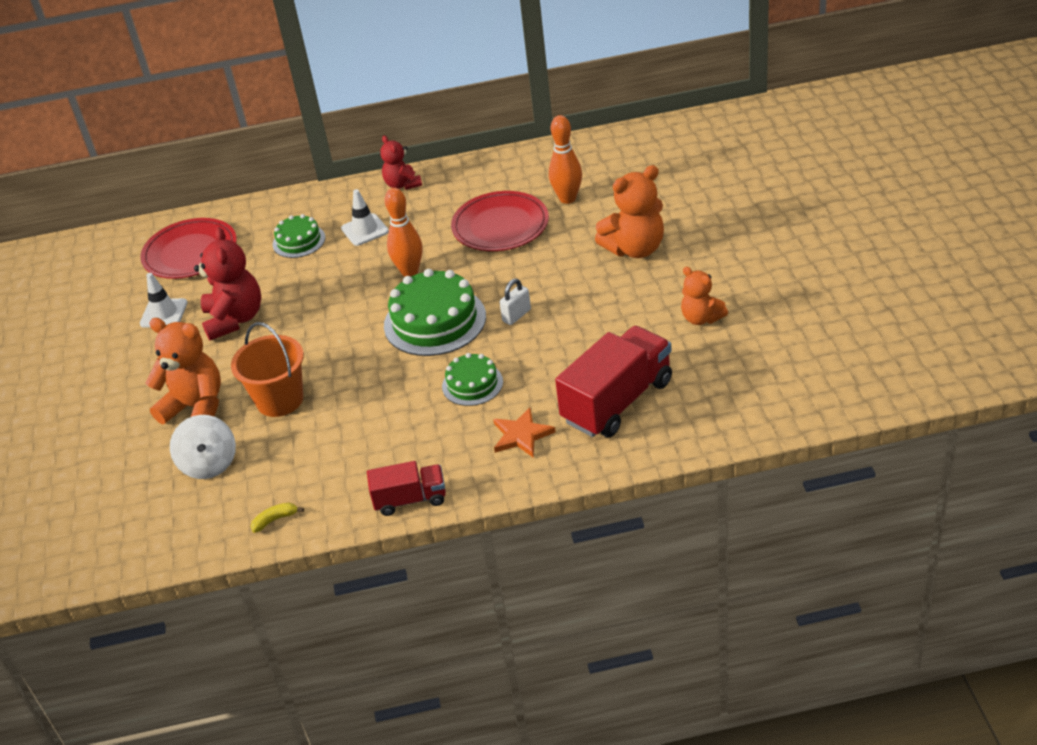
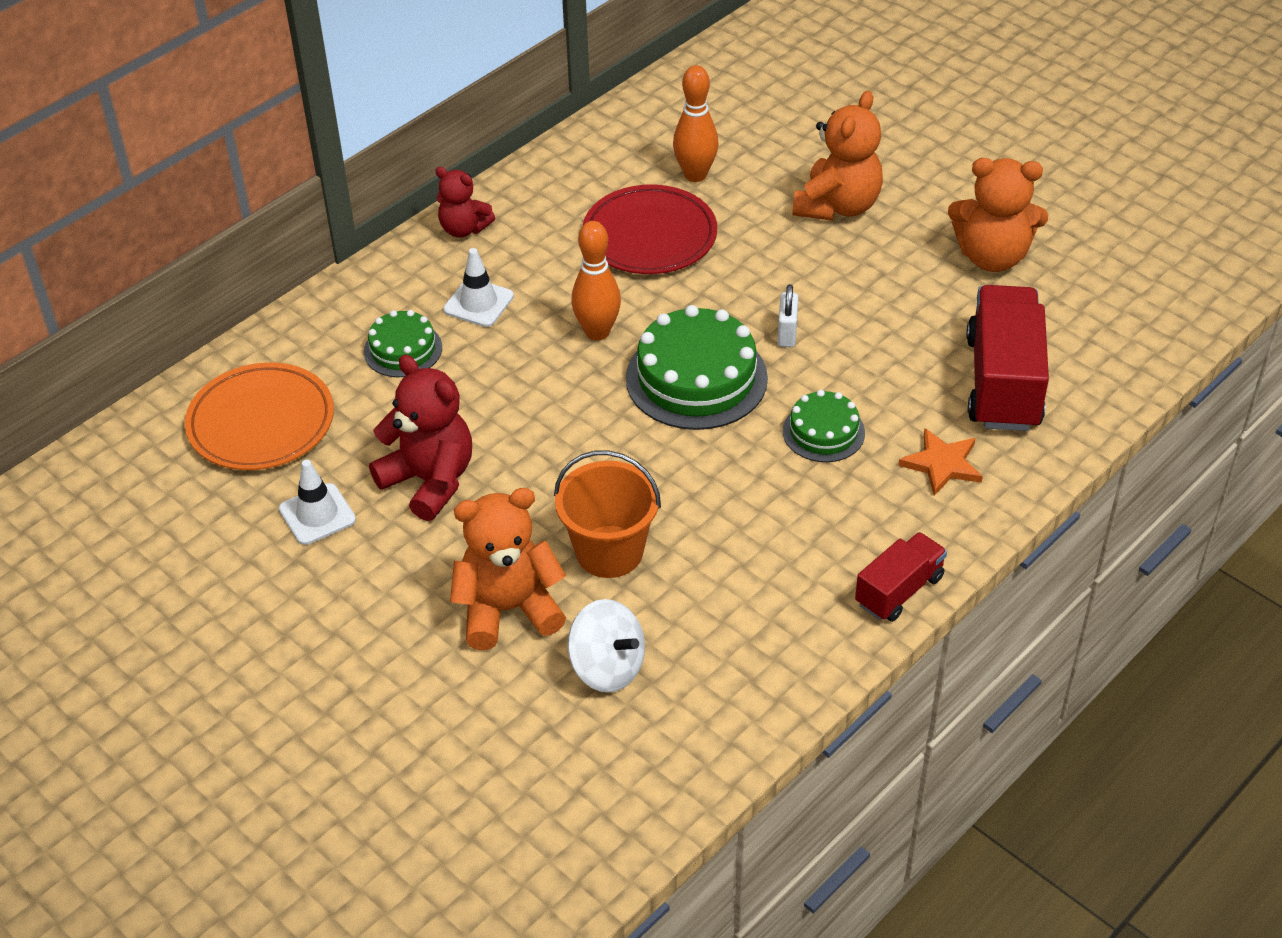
camera: 40 degrees left, 5 degrees up
(190, 253) = (261, 422): red plate -> orange plate
(275, 520) = (768, 690): yellow banana -> none
(701, 318) = (992, 257): orange teddy bear -> orange teddy bear, size x1.63

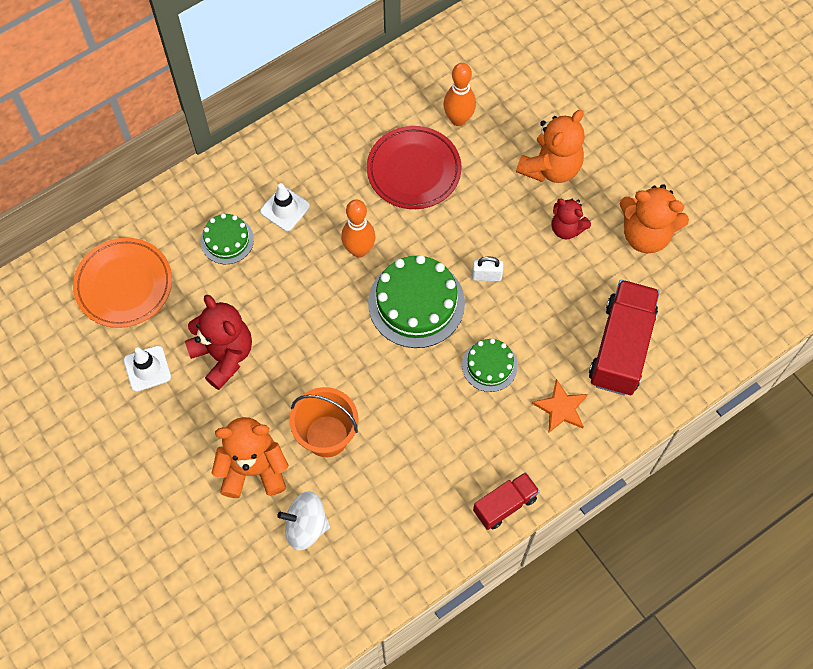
camera: 10 degrees right, 20 degrees up
(464, 229) = (288, 139): red teddy bear -> red teddy bear (566, 228)
(607, 667) = (306, 526): white spinning top -> white spinning top turned 135 degrees clockwise
(787, 333) = (486, 276): white padlock -> white padlock turned 75 degrees clockwise

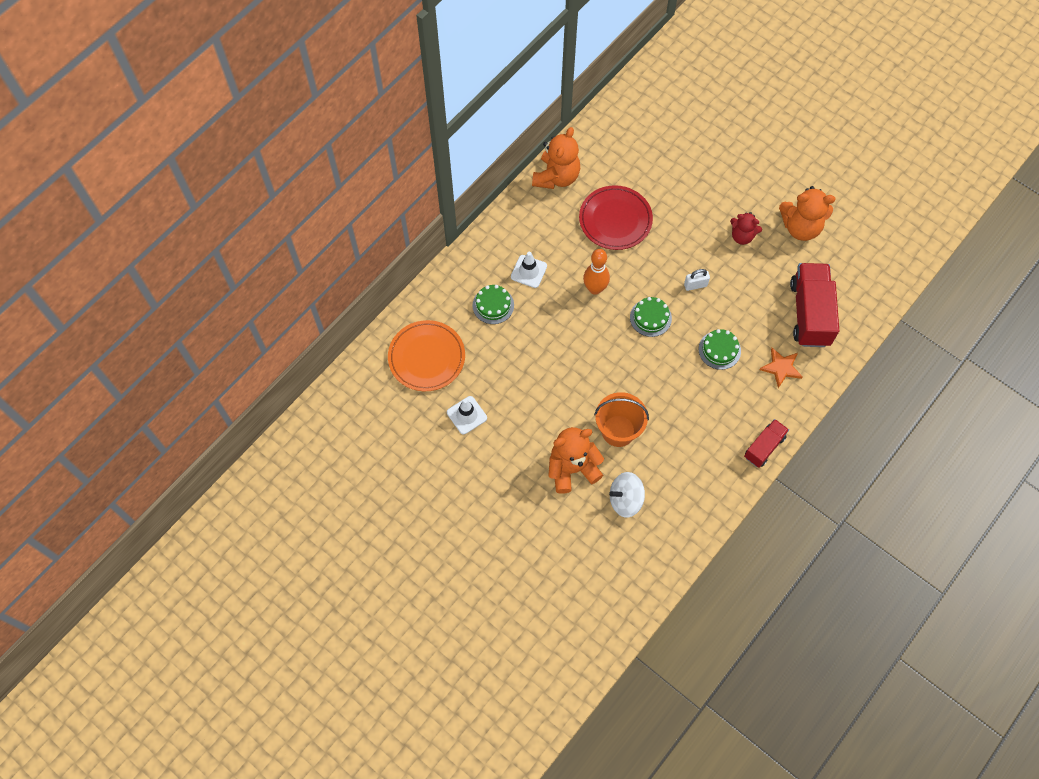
camera: 15 degrees left, 0 degrees up
(224, 355) = (521, 391): red teddy bear -> none
(416, 303) = (650, 317): green cake -> green cake, size x0.56
(458, 119) = (635, 174): orange bowling pin -> none
(550, 167) = (715, 194): orange teddy bear -> orange teddy bear (556, 177)

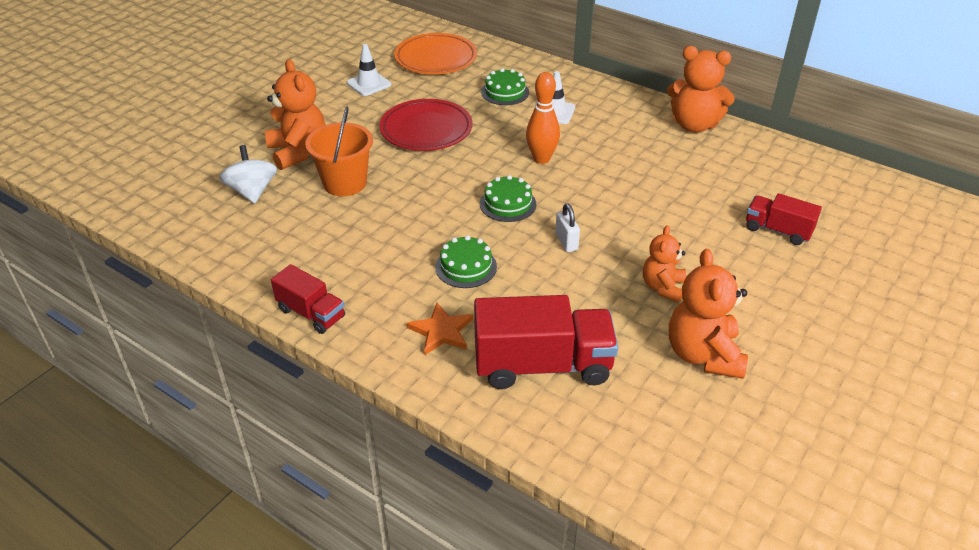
camera: 85 degrees right, 25 degrees down
(615, 220) = (648, 171): red plate -> red plate (426, 129)
(687, 157) = (778, 230): none -> red truck
(742, 236) = (662, 287): red teddy bear -> orange teddy bear

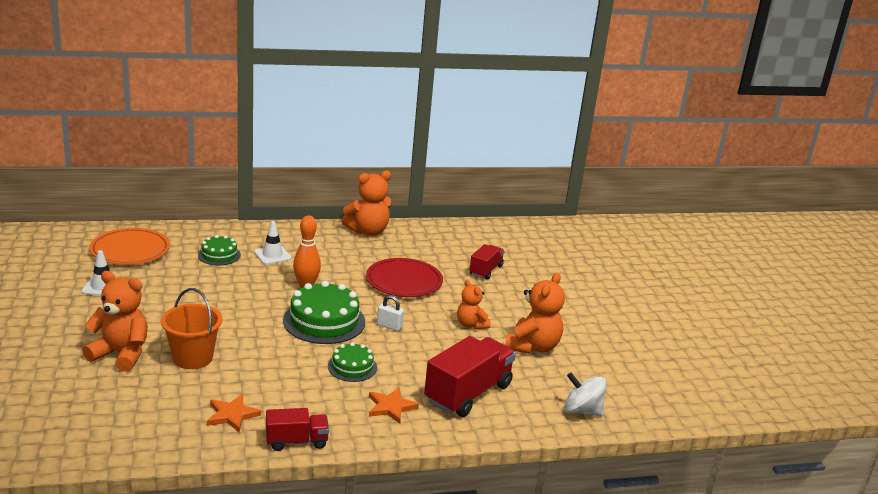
camera: 50 degrees left, 15 degrees down
(252, 191) = (127, 395): white spinning top -> white spinning top (582, 411)
(299, 255) = (232, 415): none -> orange star
(426, 129) = (199, 300): red plate -> red plate (404, 282)
(508, 204) = (324, 321): green cake -> green cake, size x1.78
(703, 355) = (532, 347): orange teddy bear -> orange teddy bear turned 105 degrees counterclockwise
(778, 230) = (485, 270): red truck -> red truck turned 135 degrees clockwise

